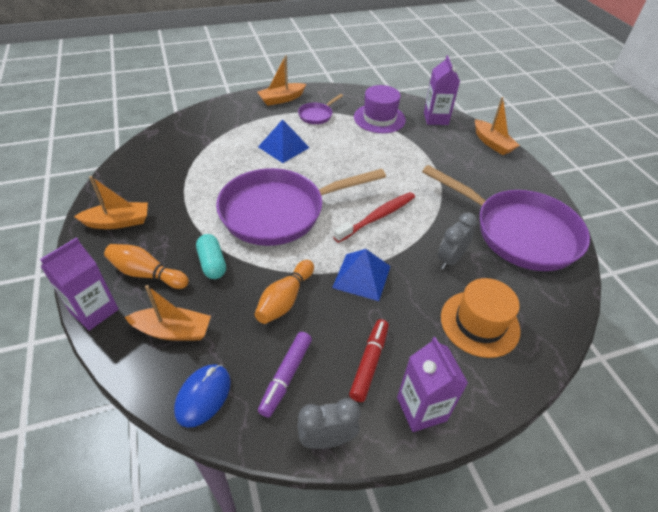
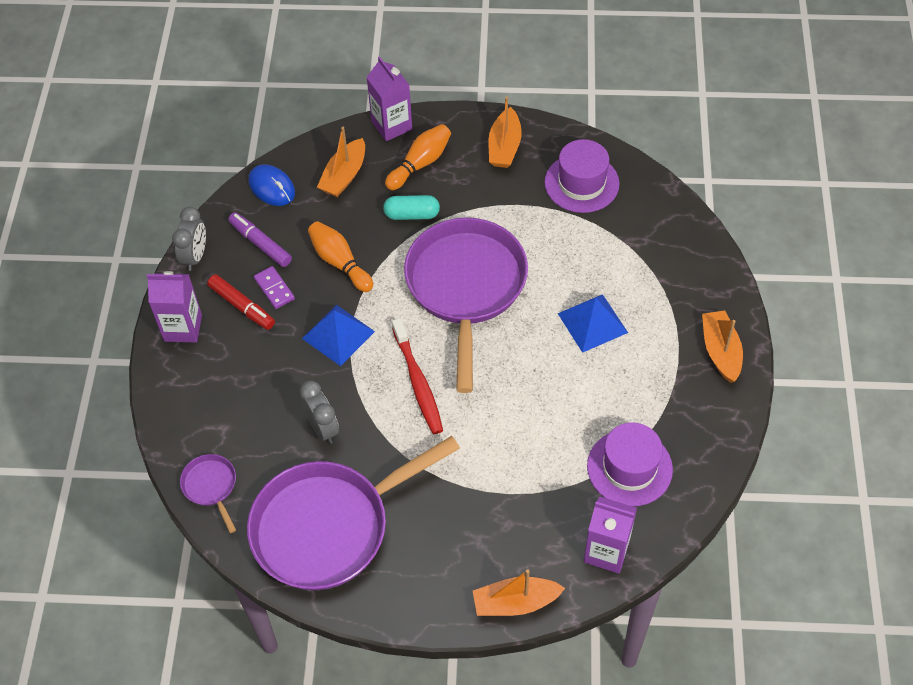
camera: 115 degrees right, 10 degrees up
(154, 172) = (581, 183): none -> purple hat
(317, 115) = (662, 385): purple pan -> purple pan (211, 486)
(336, 342) = (274, 289): none -> purple domino
(479, 323) = (234, 414): orange hat -> none

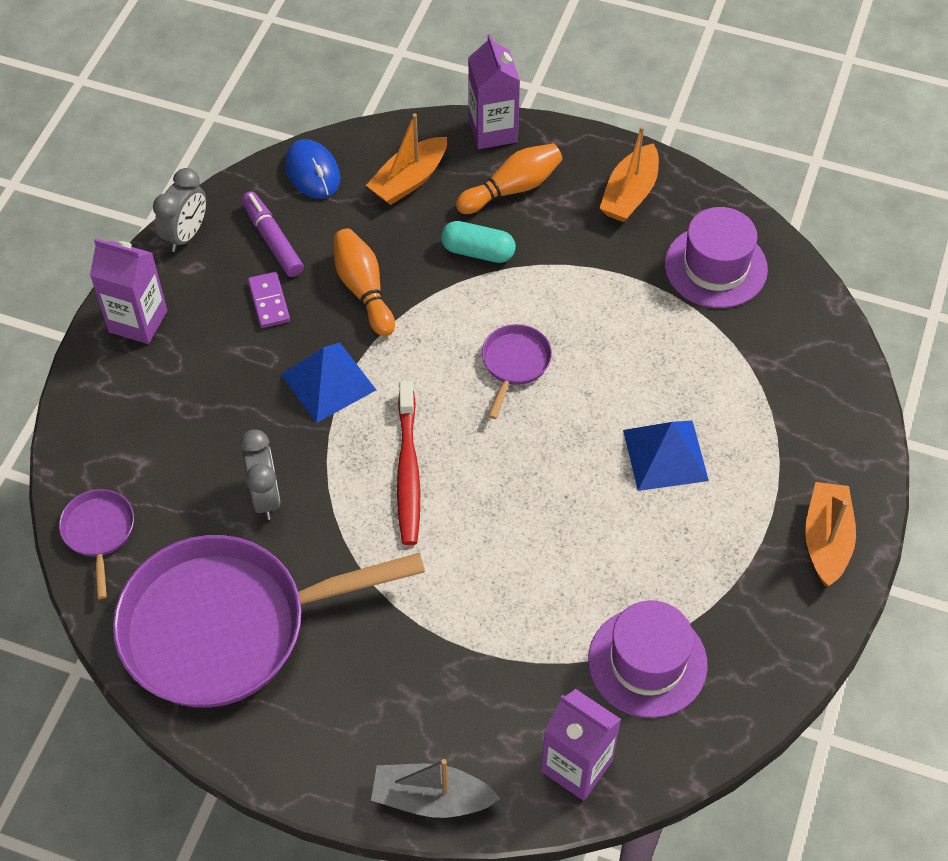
camera: 15 degrees right, 0 degrees up
(242, 306) = (221, 313): red marker -> none
(466, 287) = (514, 364): purple pan -> purple pan, size x0.42
(515, 602) = (431, 798): orange boat -> grey boat

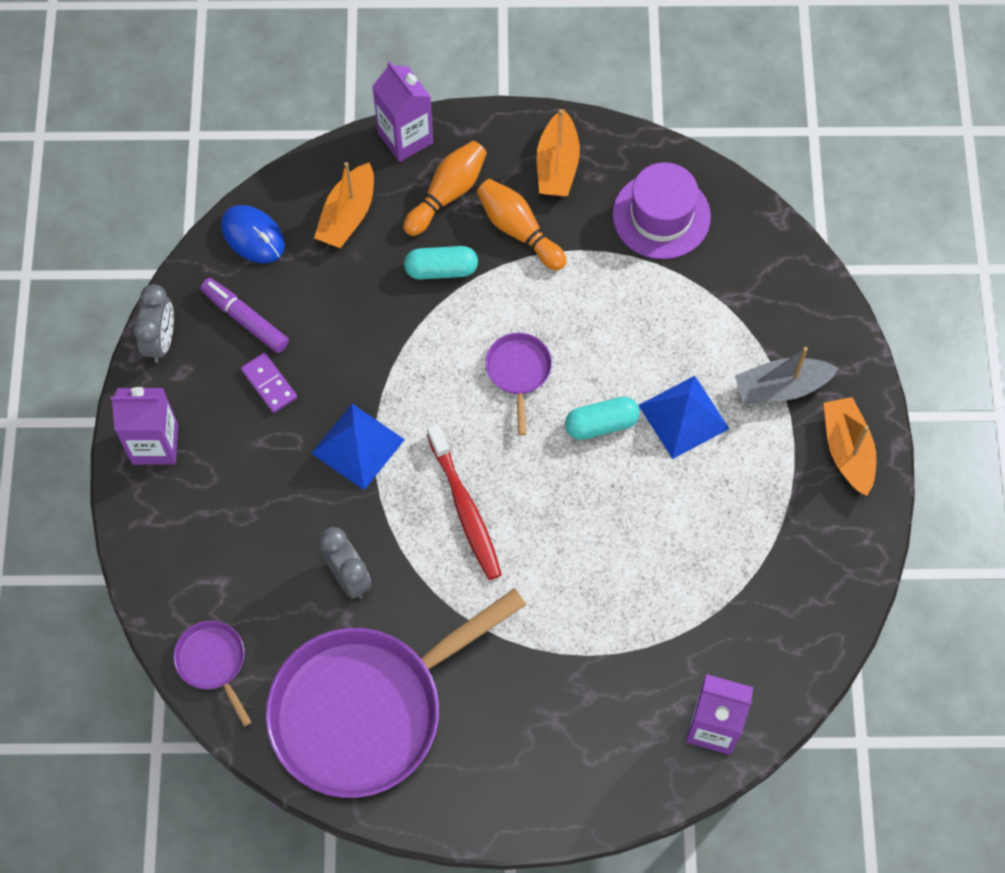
camera: 20 degrees left, 10 degrees up
(363, 290) = (352, 343): orange bowling pin -> orange bowling pin (518, 230)
(431, 798) = (604, 798): grey boat -> grey boat (781, 387)
(578, 436) = (601, 424): none -> turquoise capsule
(647, 662) = (738, 614): purple hat -> none

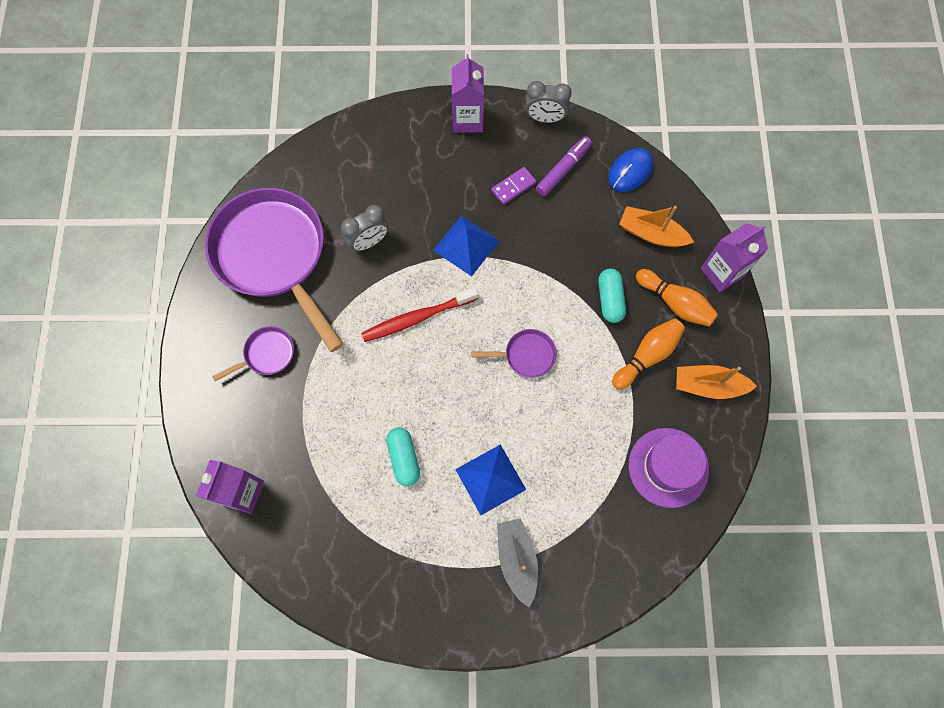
camera: 90 degrees right, 5 degrees up
(213, 662) = (313, 162): purple pan -> purple pan (266, 354)
(601, 424) = (484, 416): turquoise capsule -> turquoise capsule (404, 458)
(847, 450) = (461, 612): orange boat -> none

